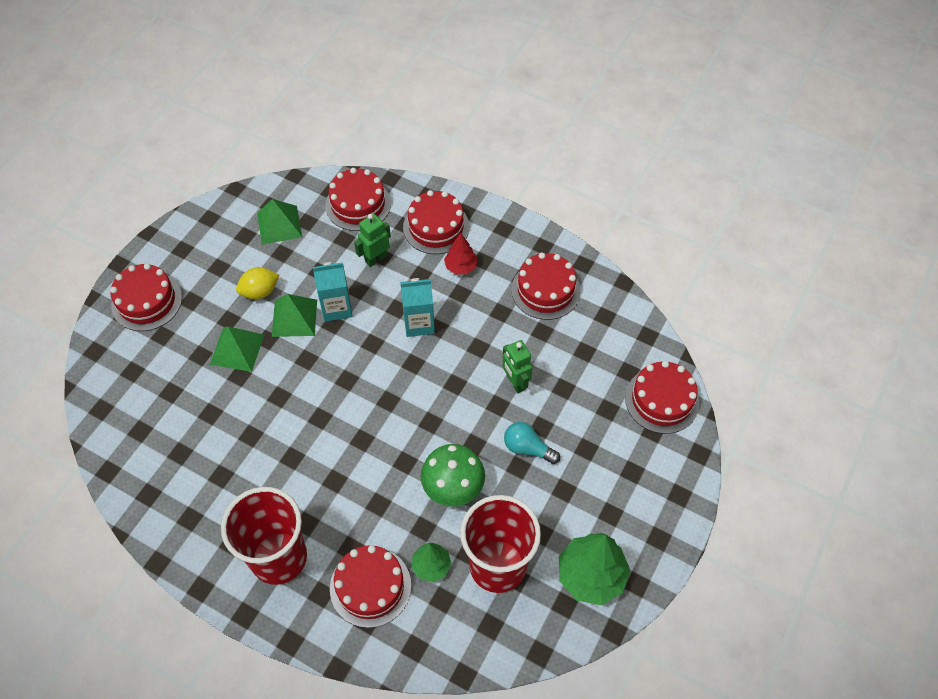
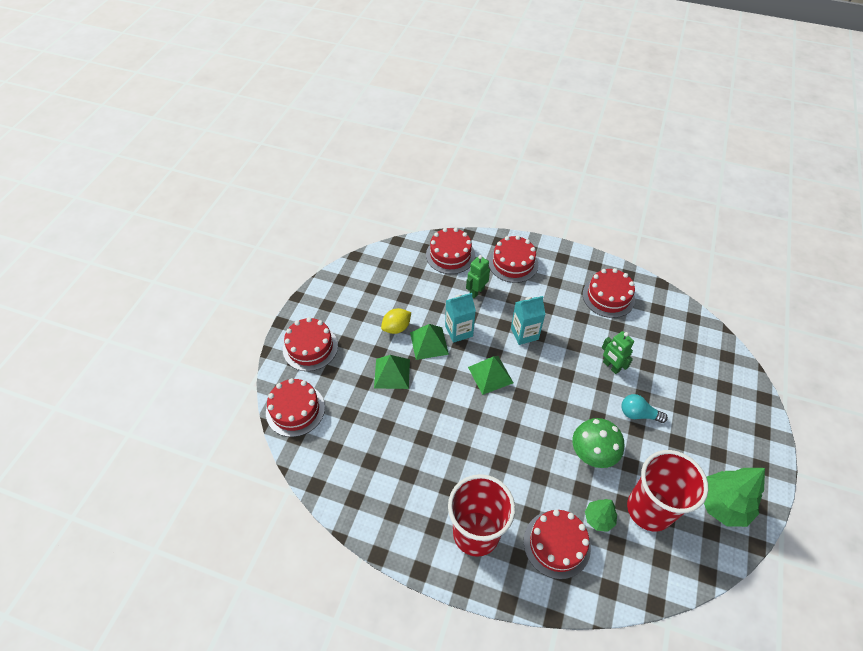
camera: 10 degrees left, 5 degrees down
(279, 225) = (396, 277): green pyramid -> green pyramid (490, 375)
(461, 267) = (541, 288): red tree -> none
(662, 400) = (722, 363): red cake -> red cake (295, 410)

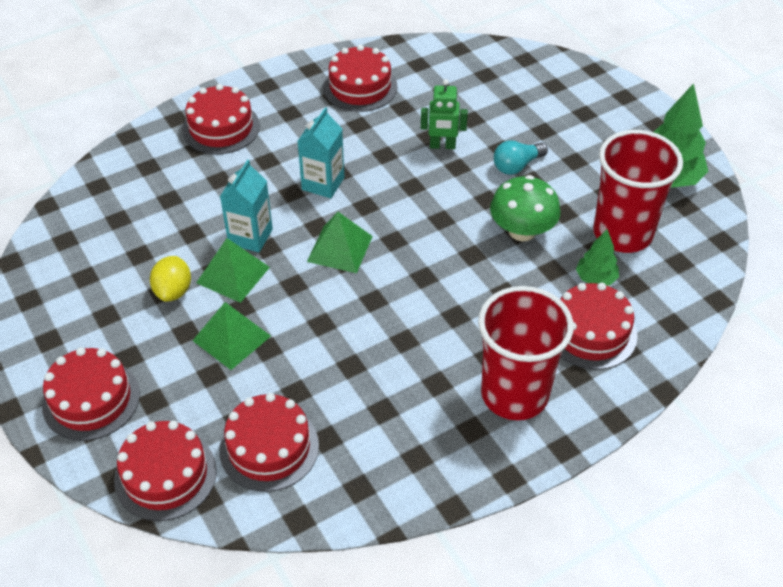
camera: 50 degrees left, 5 degrees down
(450, 255) = (136, 172): red cake -> red cake (269, 447)
(476, 291) = (217, 184): green robot -> none

